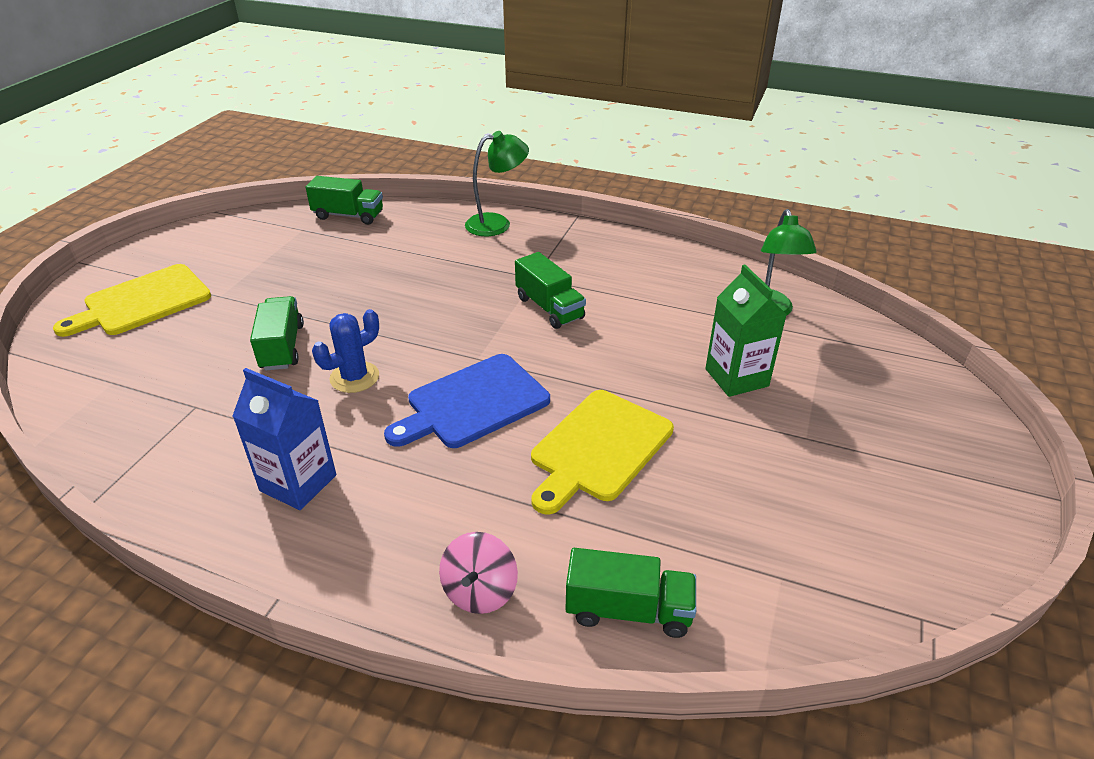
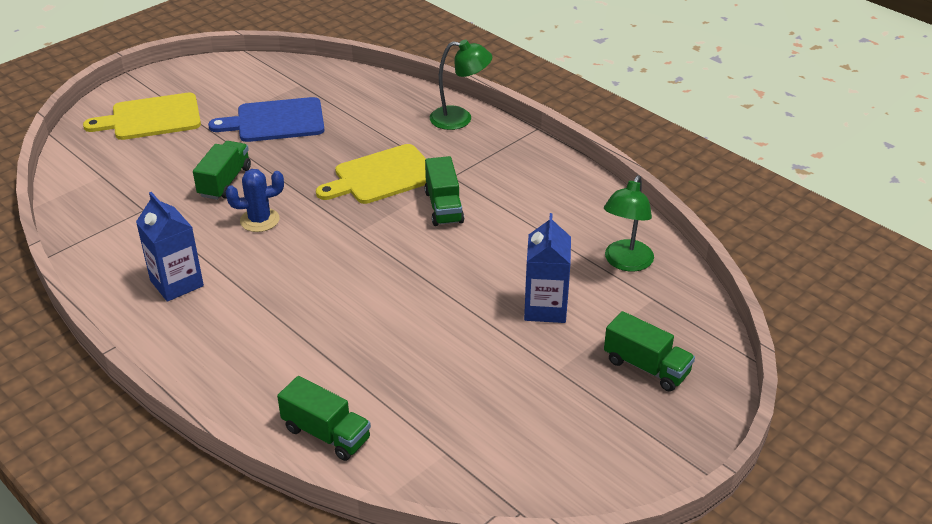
camera: 25 degrees right, 0 degrees up
(348, 215) = (344, 80): green truck -> green truck (646, 367)
(473, 403) = (328, 265): blue cutting board -> blue cutting board (275, 121)
(480, 591) = (243, 389): pink spinning top -> none
(599, 448) = (392, 326): yellow cutting board -> yellow cutting board (382, 176)
(736, 377) = (545, 308): green carton -> blue carton

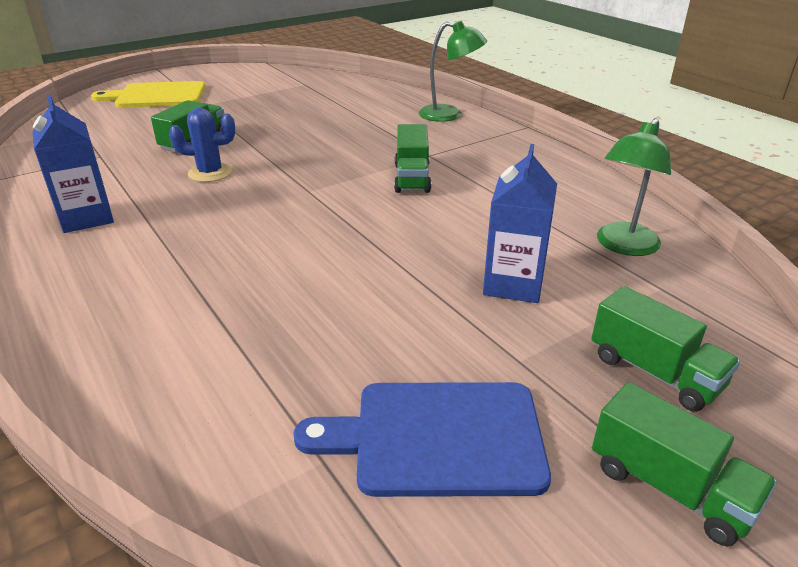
camera: 10 degrees right, 5 degrees down
(275, 121) = (269, 105): blue cutting board -> blue cutting board (438, 438)
(326, 434) = (159, 407): green truck -> green truck (669, 487)
(382, 176) = (354, 149): yellow cutting board -> none

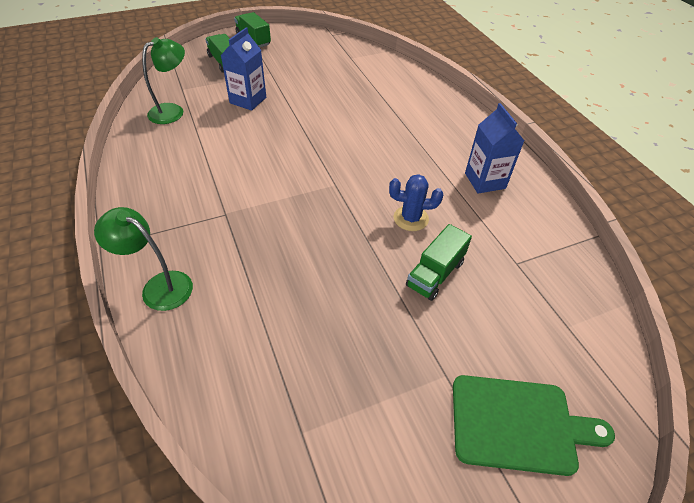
camera: 170 degrees left, 15 degrees up
(157, 96) = (518, 424): yellow cutting board -> green cutting board
(412, 178) = (255, 186): green truck -> none
(438, 438) = (313, 57): blue cutting board -> none

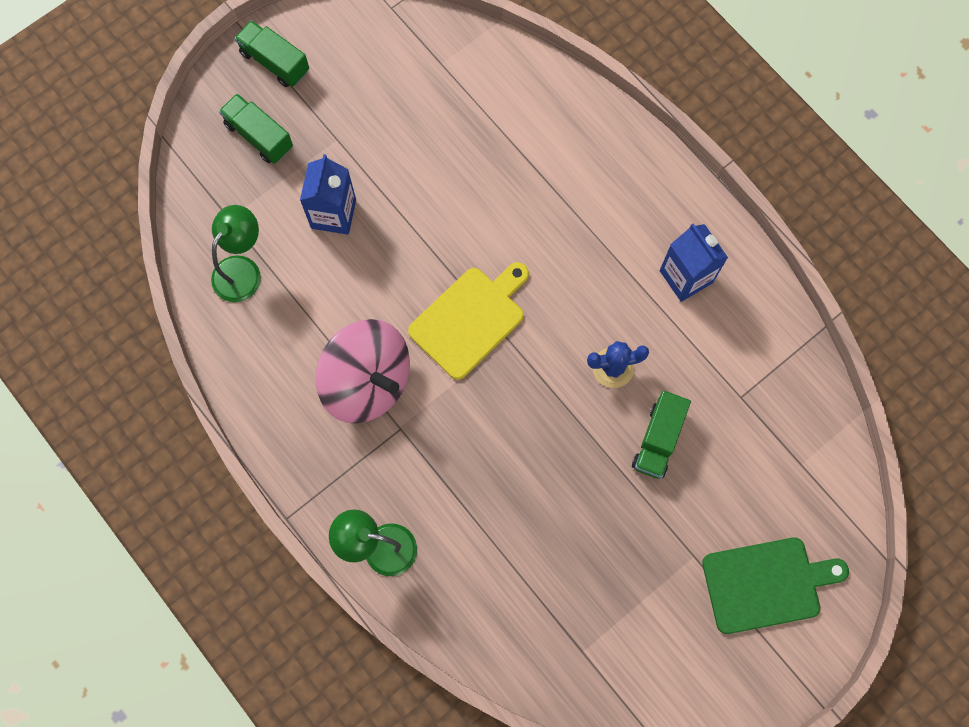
camera: 15 degrees left, 25 degrees up
(217, 182) = (367, 381): none -> pink spinning top
(312, 167) = (470, 319): none -> yellow cutting board

